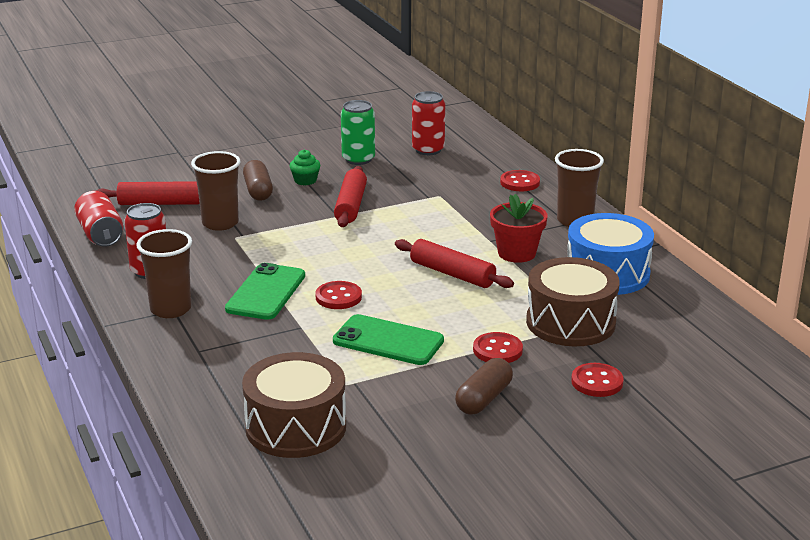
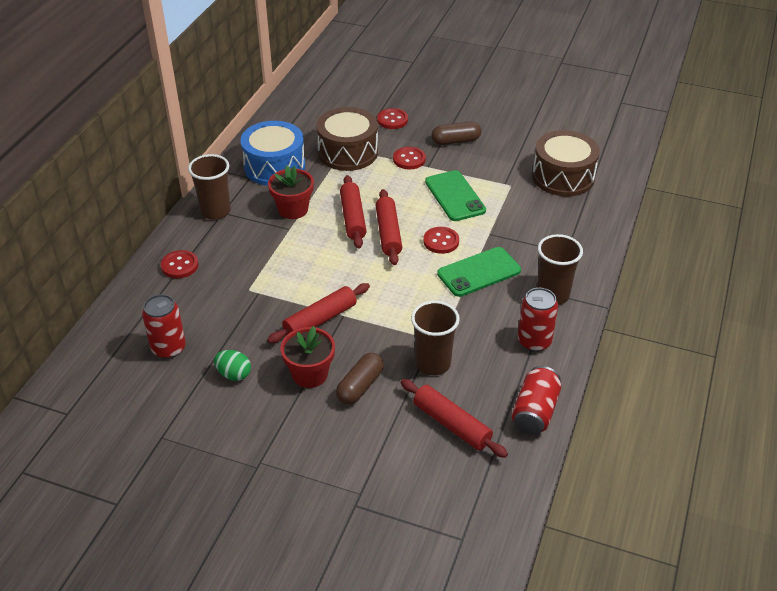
camera: 135 degrees left, 15 degrees up
(305, 180) = (310, 374): green cupcake -> red flower pot
(358, 159) = (234, 374): green can -> green egg
(398, 279) = (388, 233): none -> red rolling pin

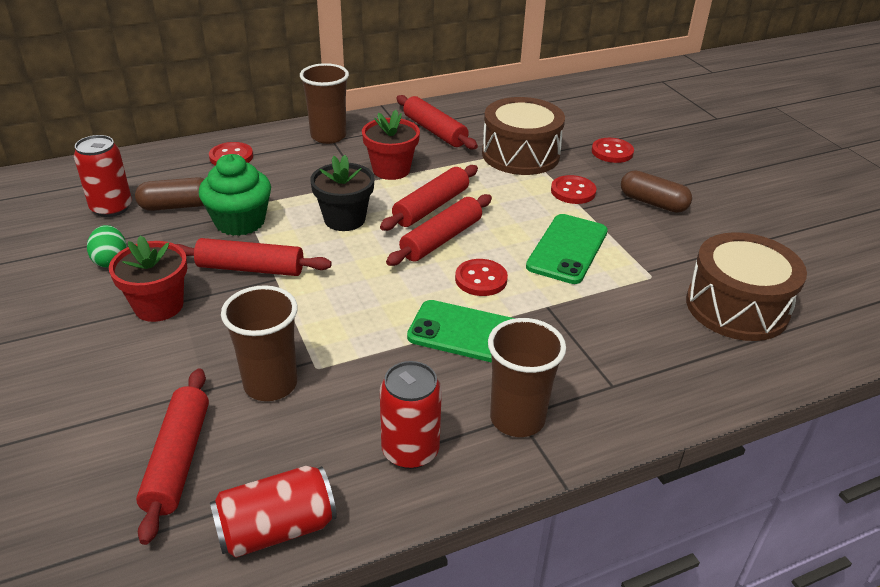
camera: 45 degrees right, 5 degrees down
(264, 300) = (240, 222): none -> green cupcake
(274, 167) = (434, 131): blue drum -> red rolling pin
(320, 257) = (344, 219): none -> black flower pot
(360, 386) = (174, 350): brown capsule -> brown capsule (177, 206)

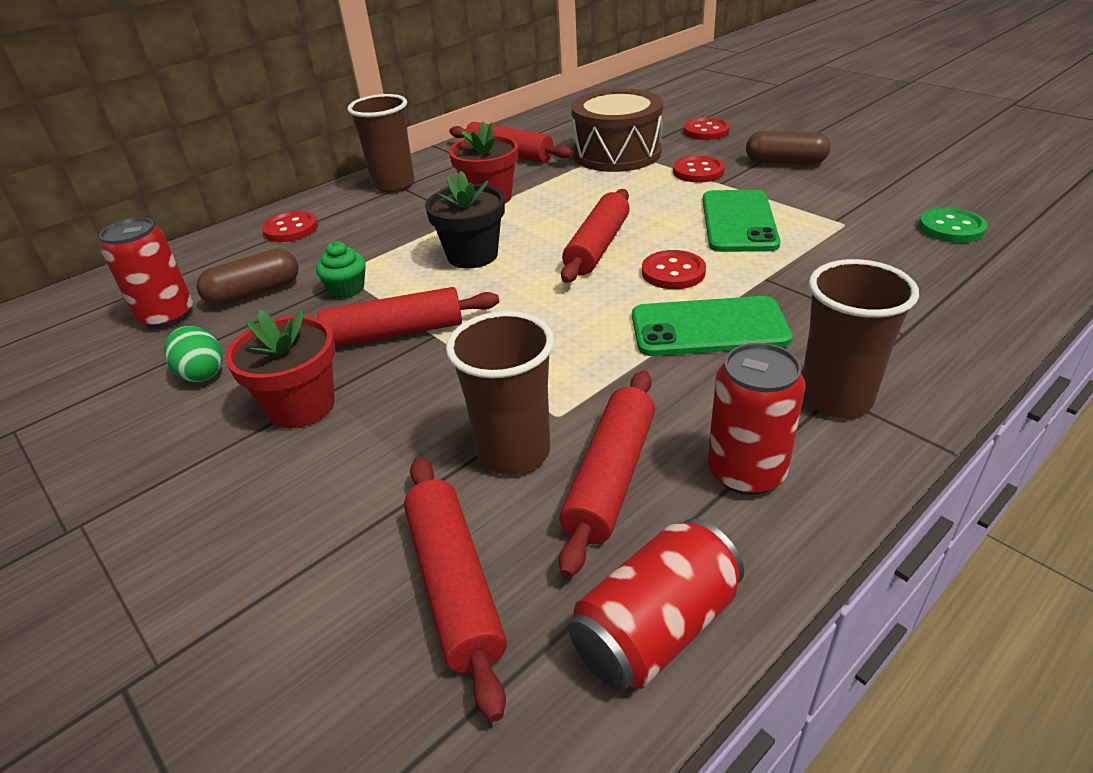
camera: 15 degrees left, 0 degrees up
(240, 222) = (347, 289): green cupcake -> green cupcake, size x0.54
(431, 207) = (561, 220): red rolling pin -> red rolling pin (611, 477)
(737, 307) = (951, 228): brown drum -> green button

